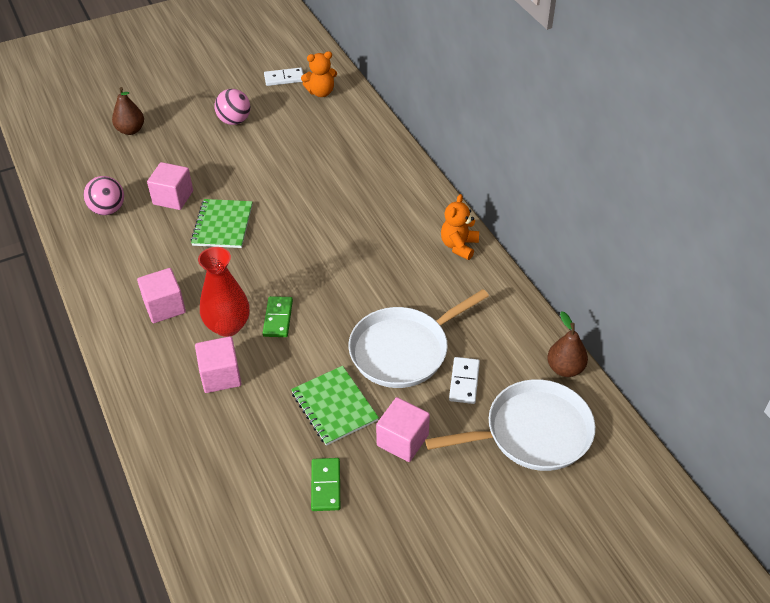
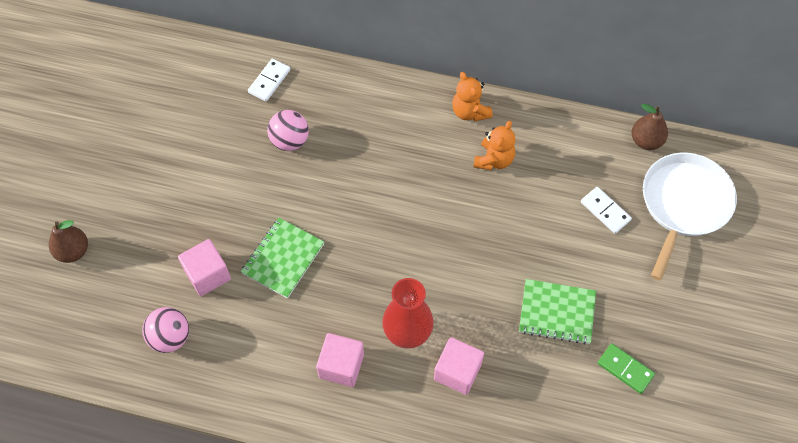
camera: 50 degrees left, 15 degrees up
(223, 225) = (283, 258): green notebook -> green notebook turned 75 degrees clockwise
(234, 121) = (152, 160): pink ball -> pink ball (290, 141)
(278, 318) = (432, 290): green domino -> none
(284, 78) = (134, 82): white domino -> white domino (269, 81)
(321, 92) = (185, 69): orange teddy bear -> orange teddy bear (494, 160)
(402, 440) = (625, 290): pink cube -> none
(403, 350) = (541, 227): white pan -> none

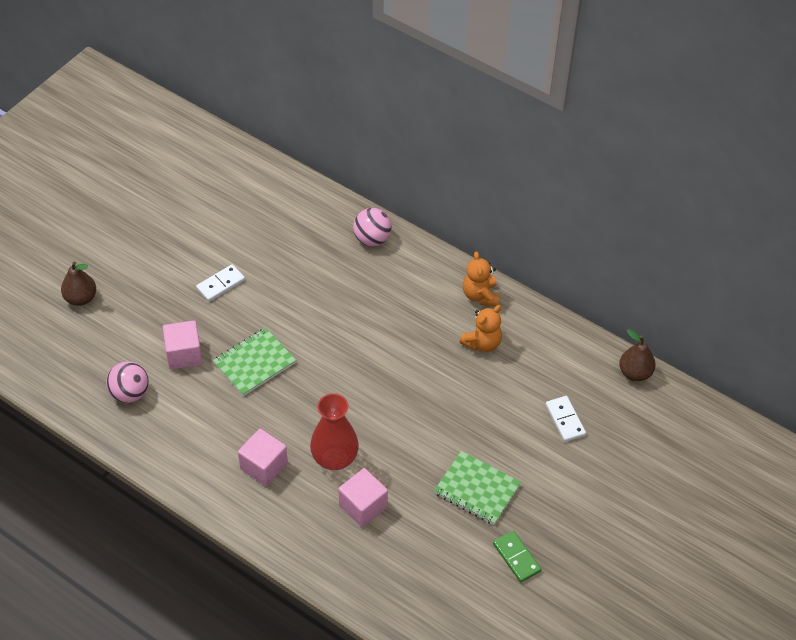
camera: 20 degrees right, 10 degrees down
(269, 81) = (311, 213): white domino -> white domino (220, 284)
(290, 141) = (306, 269): pink ball -> pink ball (372, 239)
(683, 204) = (643, 439): white pan -> none

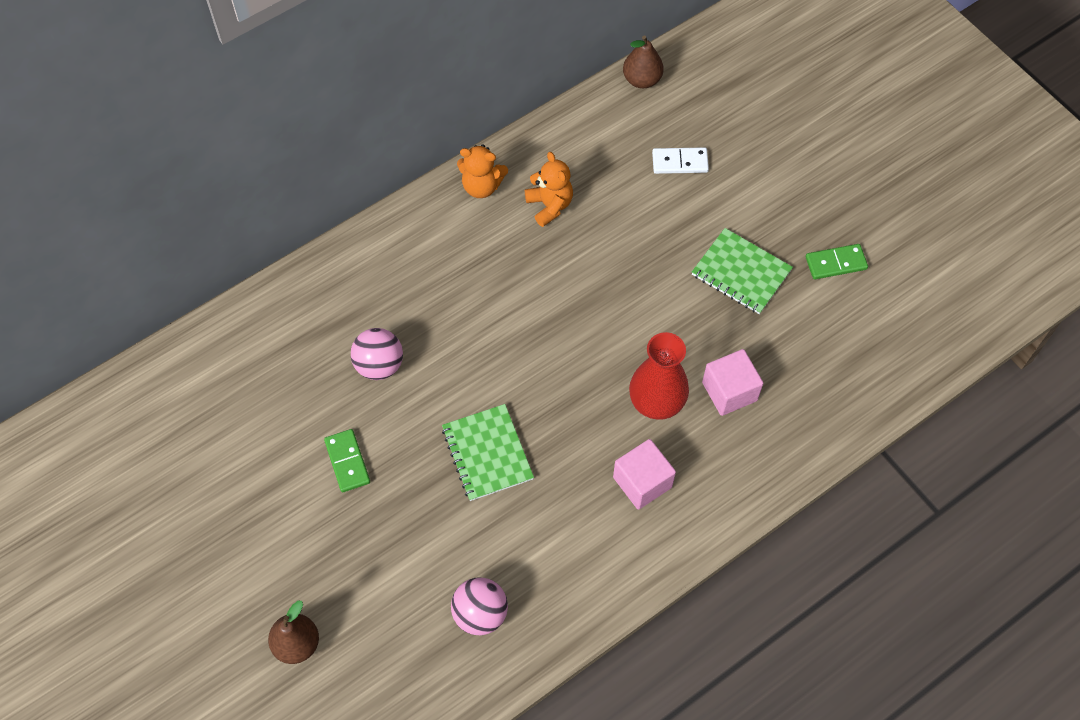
camera: 70 degrees left, 10 degrees up
(184, 354) = (442, 533): pink cube -> none
(220, 284) = (347, 461): white domino -> green domino
(372, 239) = (349, 271): pink ball -> pink ball (379, 365)
(477, 489) = (741, 272): green notebook -> green notebook turned 75 degrees clockwise

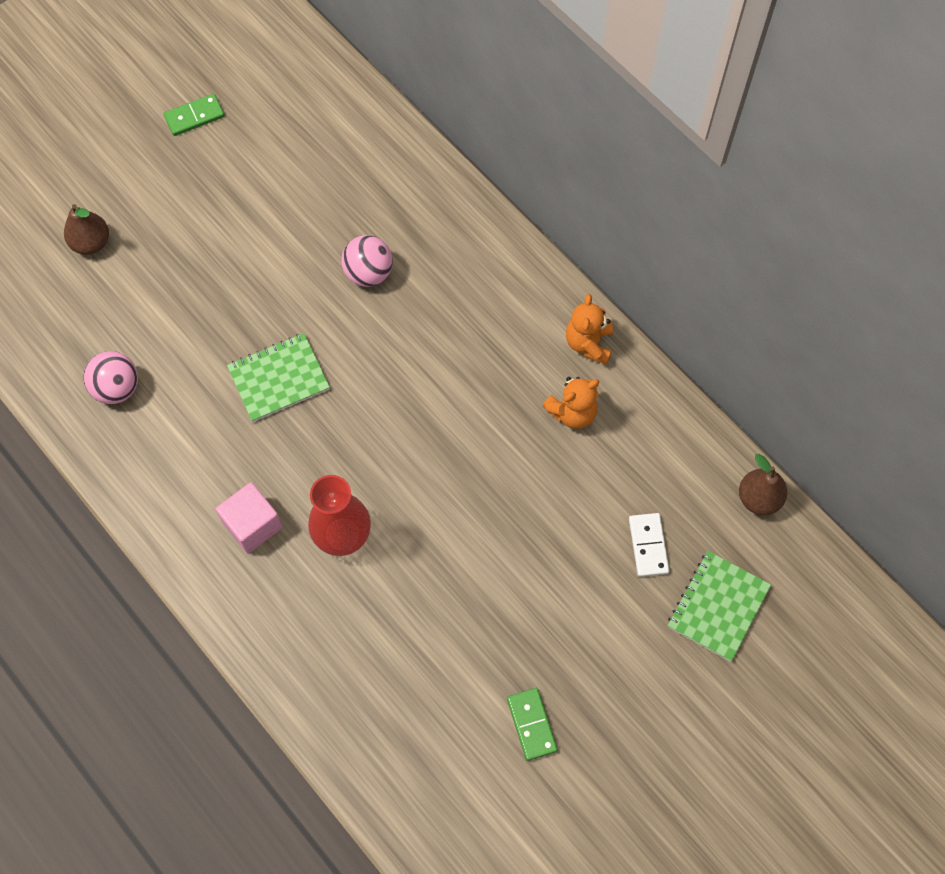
camera: 85 degrees right, 5 degrees up
(347, 461) = (266, 259): green domino -> green domino (194, 117)
(729, 391) = (359, 608): pink cube -> none
(741, 272) = (508, 617): green notebook -> green notebook (718, 606)

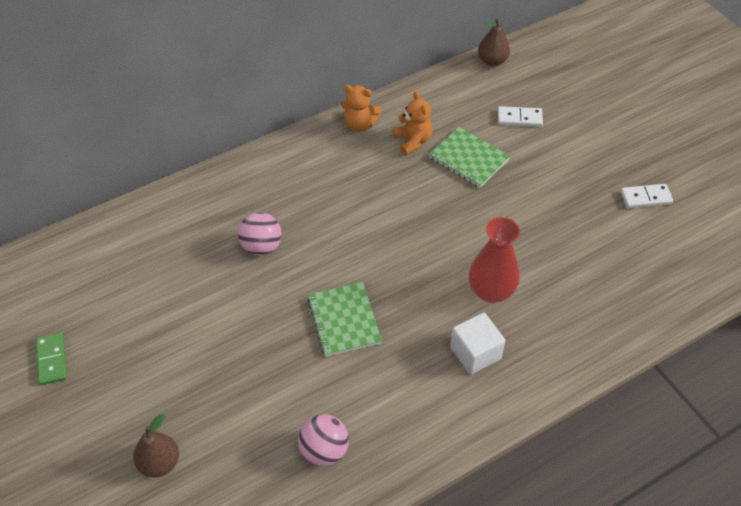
camera: 80 degrees left, 15 degrees down
(252, 524) = (475, 353): pink cube -> white cube
(531, 724) = (646, 198): green domino -> white domino
(718, 606) = (565, 92): green notebook -> green notebook (469, 158)

